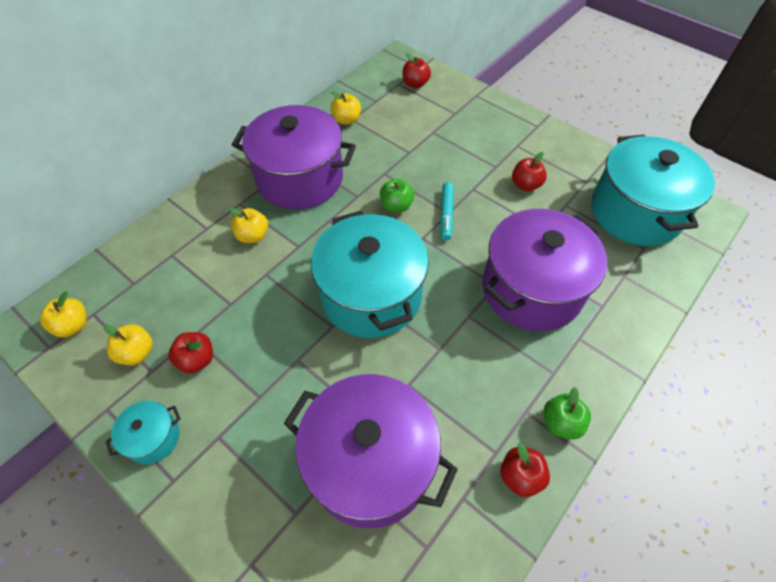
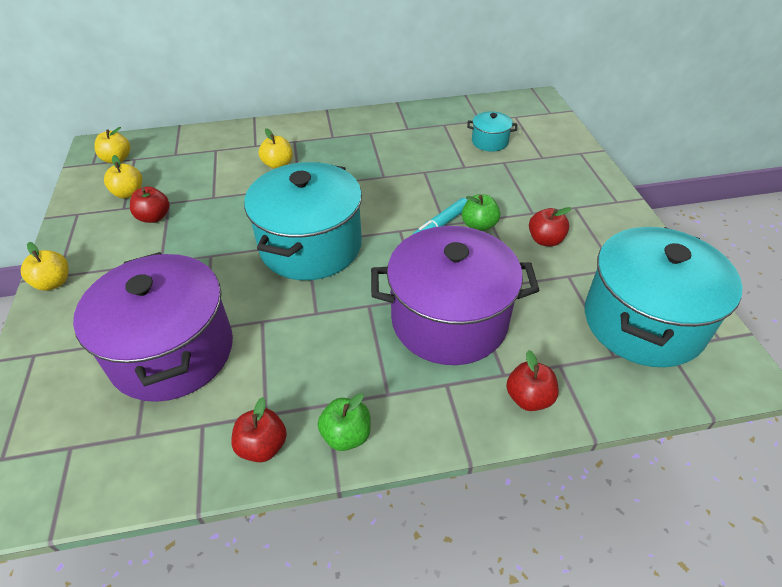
camera: 40 degrees right, 10 degrees down
(153, 438) = (78, 245): turquoise pot -> turquoise pot (490, 142)
(300, 179) = (354, 145): purple pot -> none
(346, 120) = (439, 123): yellow apple -> yellow apple (53, 283)
(396, 206) = (406, 198): green apple -> green apple (479, 225)
(415, 84) = (530, 122): red apple -> red apple (529, 398)

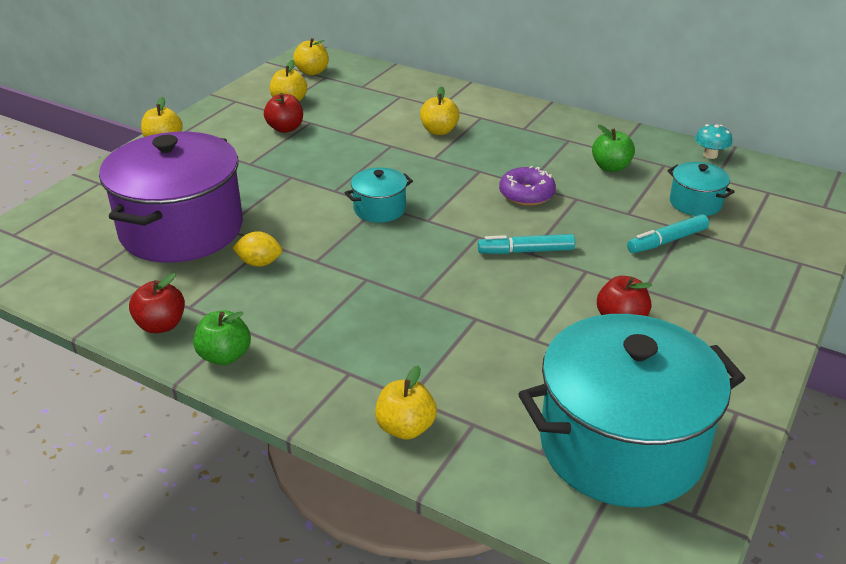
camera: 40 degrees right, 10 degrees down
(275, 341) = (259, 263): none -> yellow lemon
(311, 246) = (379, 209): turquoise pot -> turquoise pot, size x0.44
(392, 184) = (526, 194): none -> purple donut
(449, 320) = (420, 329): purple pot -> none
(460, 106) = (710, 155): none -> turquoise mushroom
(479, 225) = (565, 271): green apple -> green apple (611, 167)
(505, 174) = (667, 241): none -> turquoise marker
(529, 398) = (405, 428): red apple -> yellow apple

